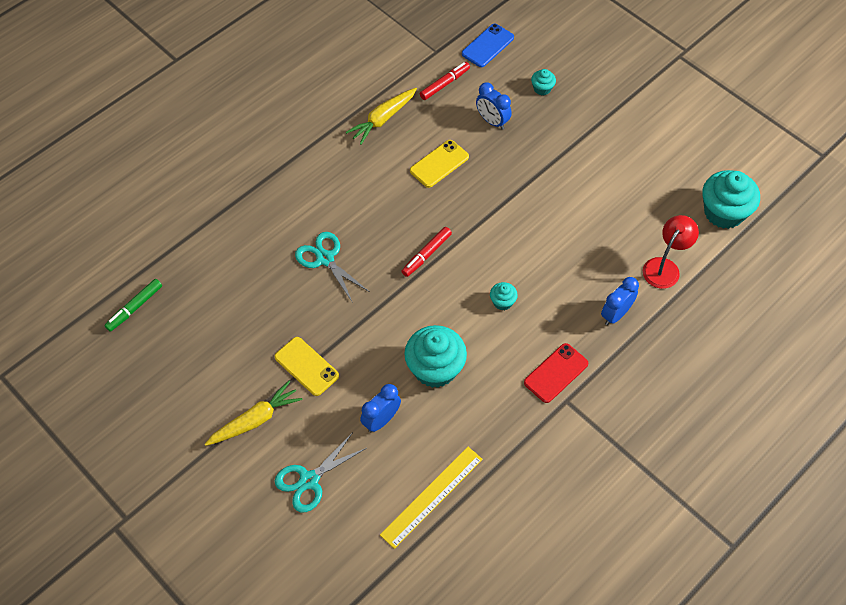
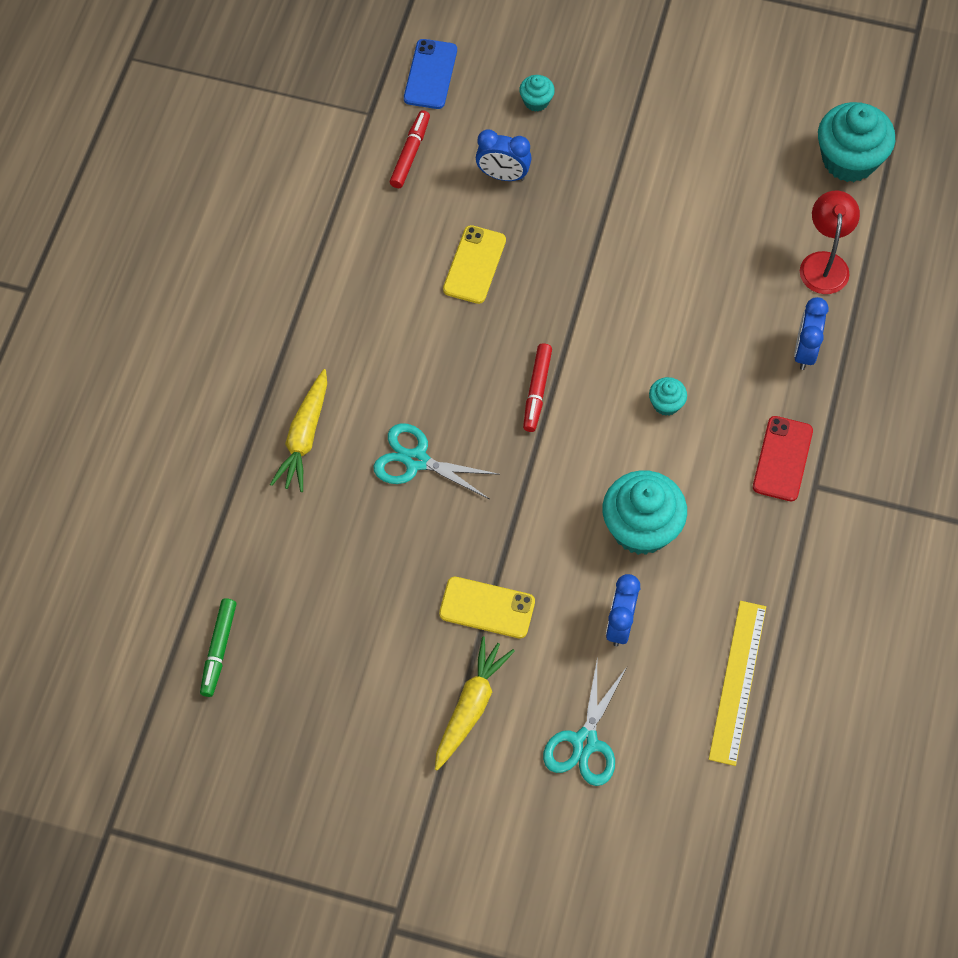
camera: 30 degrees left, 5 degrees up
(382, 119) = (363, 240): yellow carrot -> yellow carrot (304, 437)

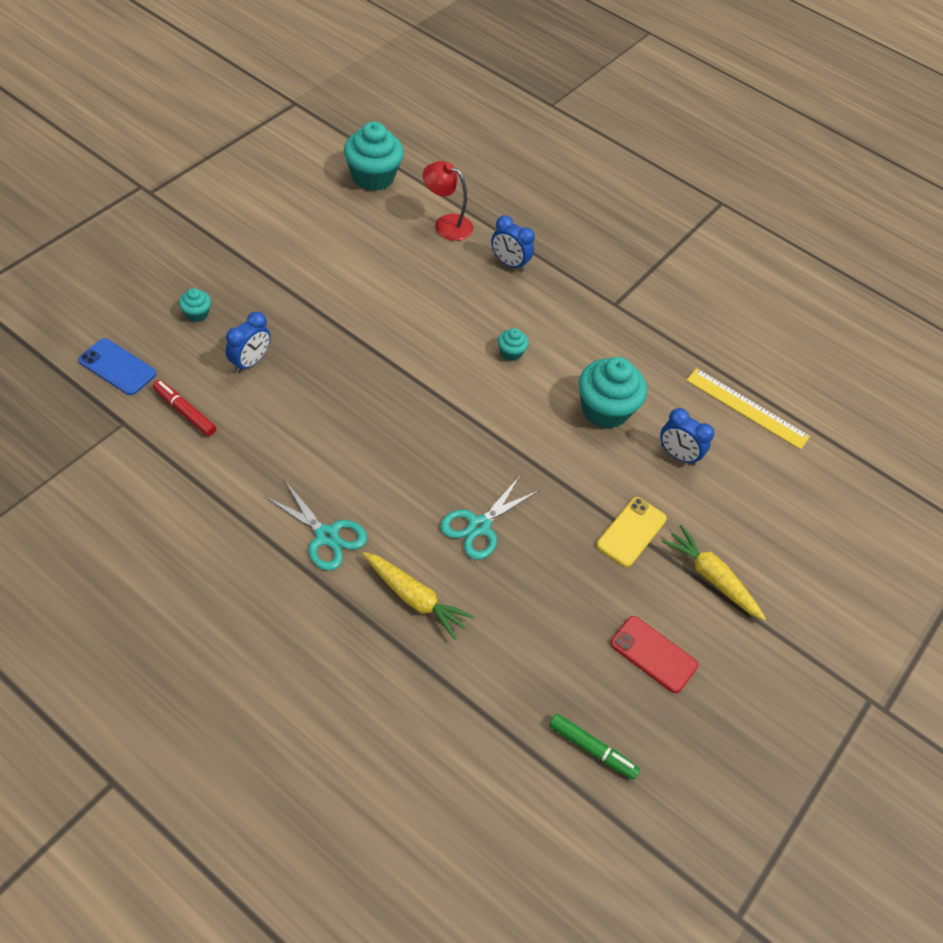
camera: 75 degrees left, 10 degrees down
(474, 265) = (321, 414): yellow phone -> none
(537, 391) = (458, 422): red marker -> none
(585, 742) = (765, 516): turquoise scissors -> turquoise scissors (326, 536)
(782, 459) = (586, 311): red phone -> red phone (653, 654)

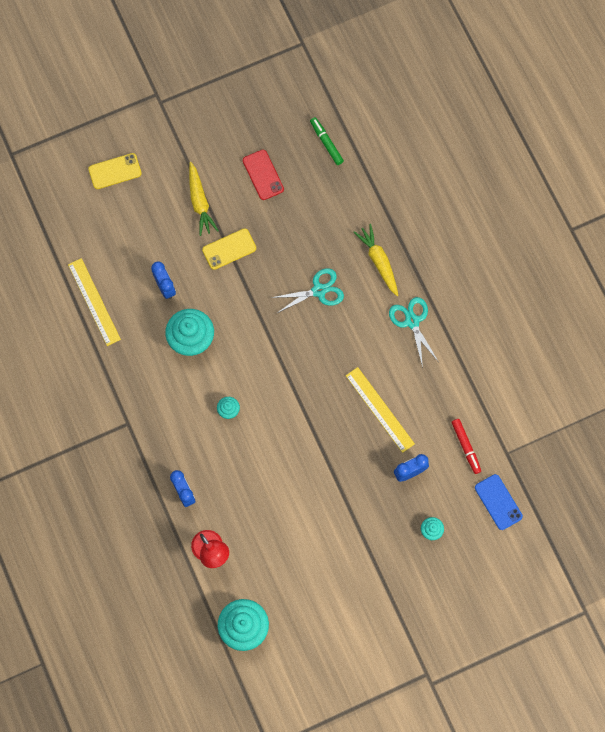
camera: 145 degrees left, 20 degrees up
(321, 415) = (380, 409): none -> yellow ruler
(848, 572) = (115, 171): none -> yellow phone

